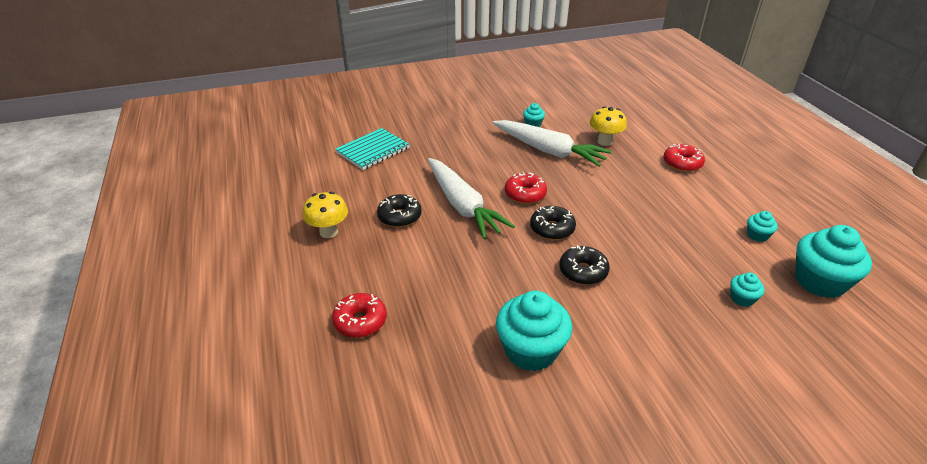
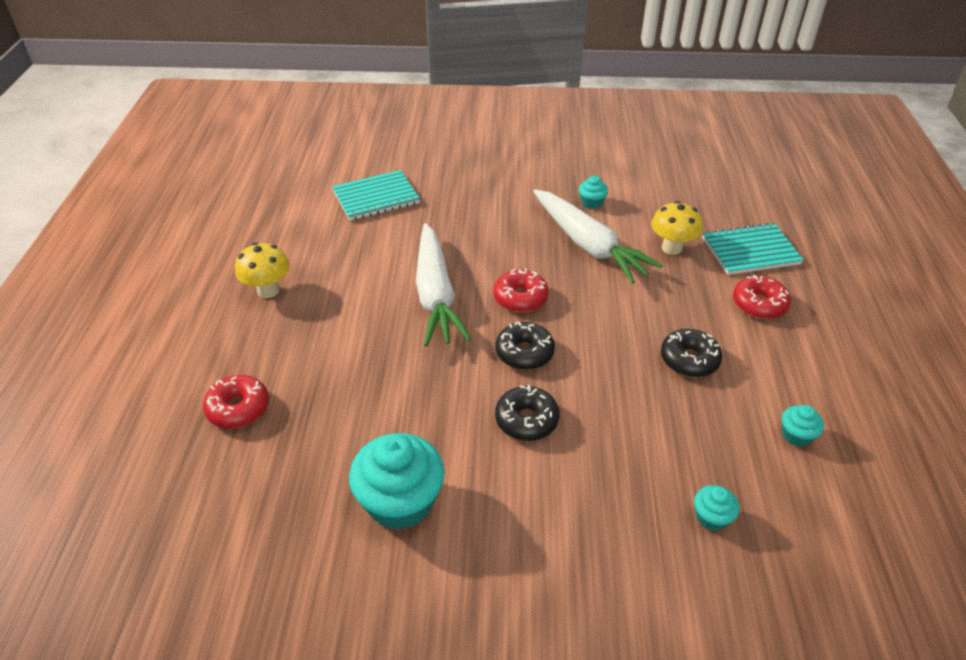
camera: 20 degrees right, 5 degrees up
(399, 216) = (355, 291): black donut -> black donut (689, 360)
(655, 133) = (750, 251): none -> turquoise notebook
(819, 281) = (841, 527): turquoise cupcake -> none

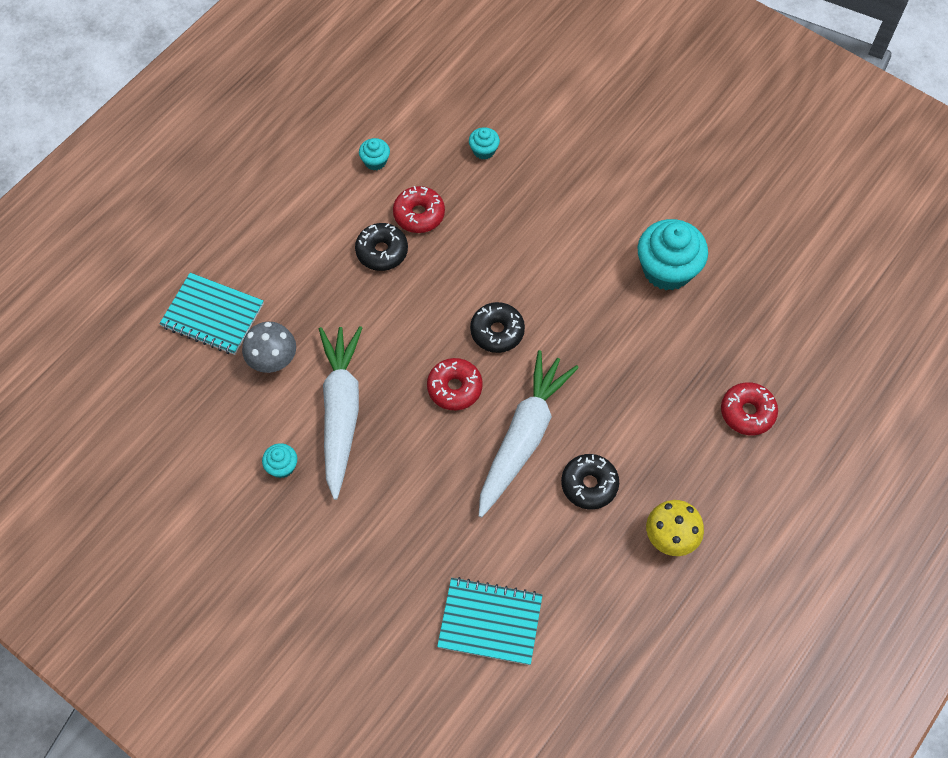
camera: 145 degrees left, 20 degrees up
(526, 420) = (541, 276): black donut -> black donut (589, 485)
(671, 248) = (273, 361): yellow mushroom -> grey mushroom
(759, 304) = (273, 263): red donut -> red donut (419, 214)

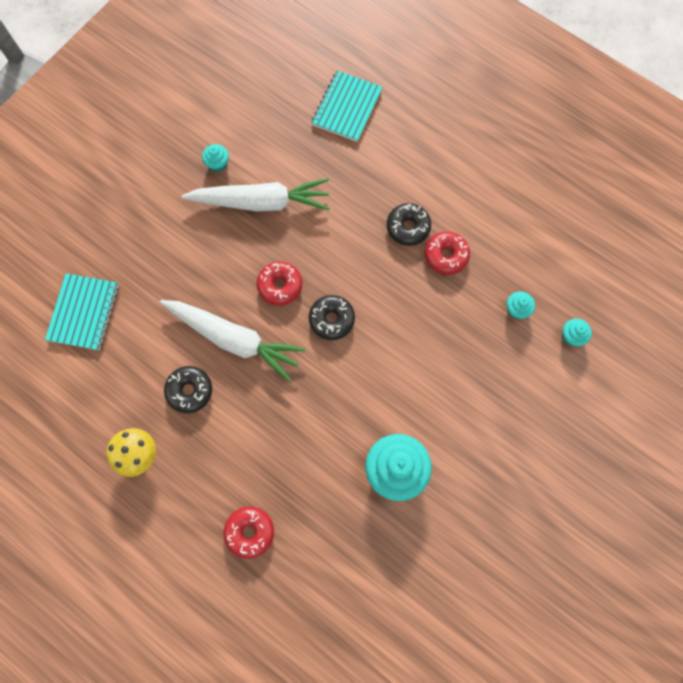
camera: 90 degrees right, 10 degrees up
(273, 361) = (306, 152): grey mushroom -> none
(375, 161) = (499, 219): turquoise cupcake -> turquoise cupcake (572, 336)

